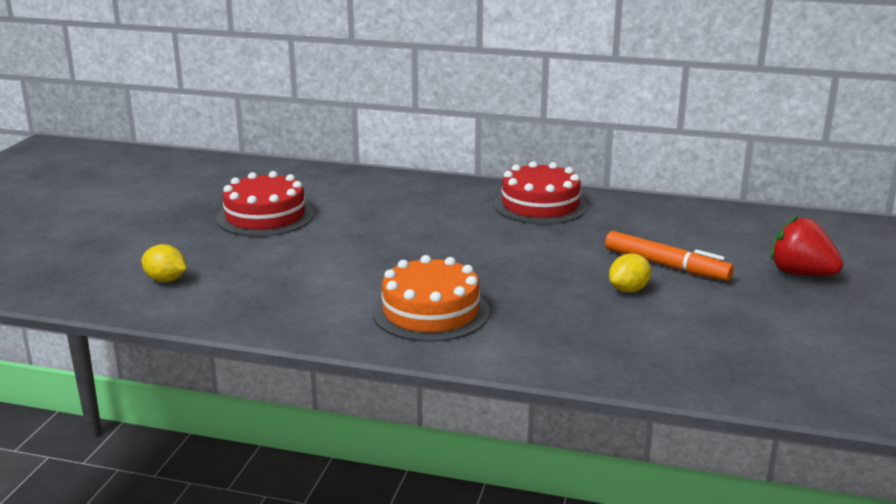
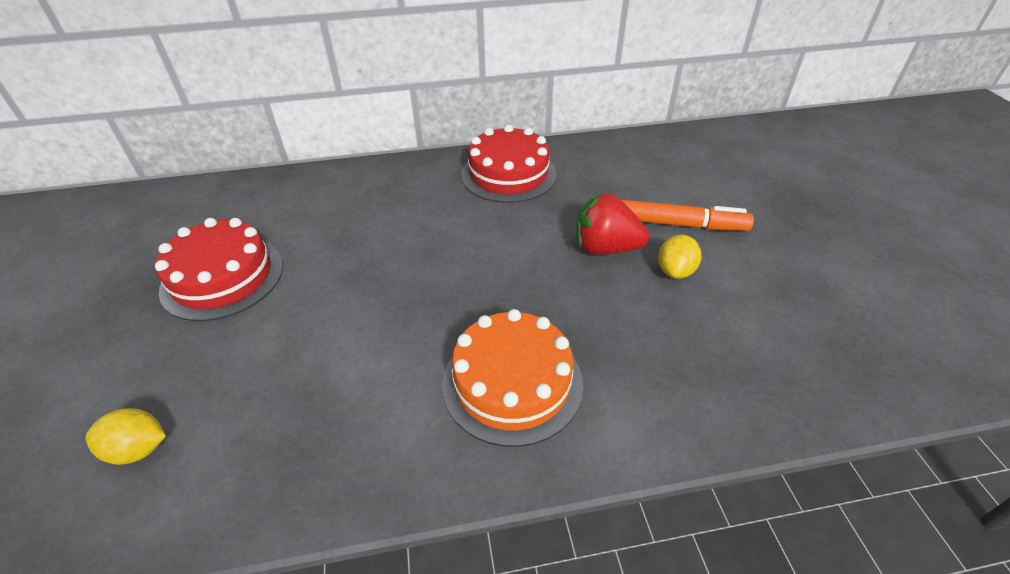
camera: 25 degrees left, 20 degrees up
(801, 274) = (789, 199): red strawberry -> red strawberry (605, 248)

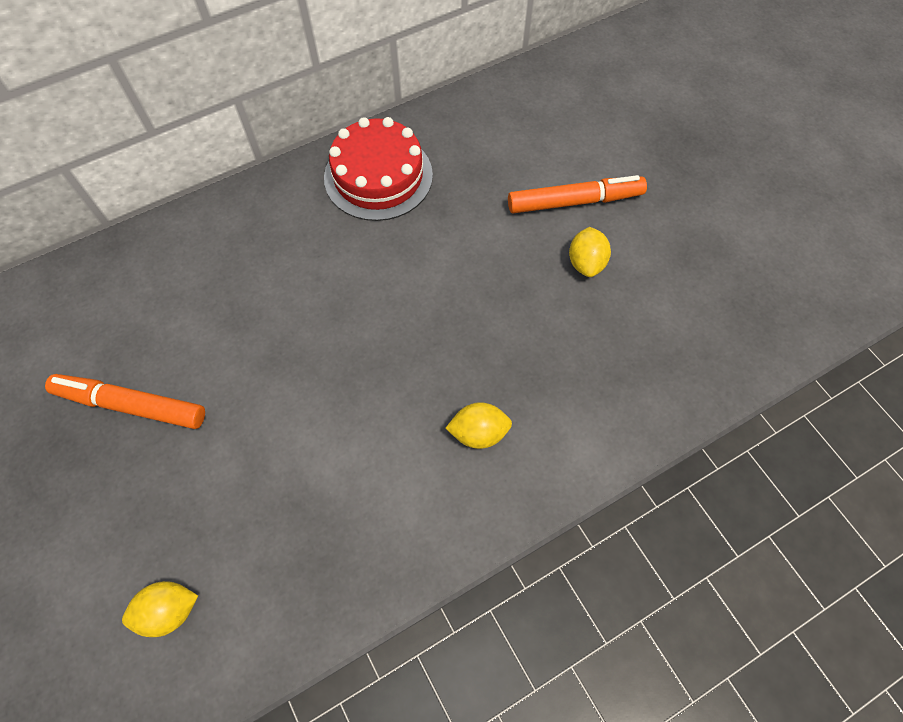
camera: 20 degrees left, 20 degrees up
(222, 277) = (131, 405): red cake -> orange marker
(512, 382) = (478, 432): orange cake -> yellow lemon
(605, 248) = (513, 253): red strawberry -> none

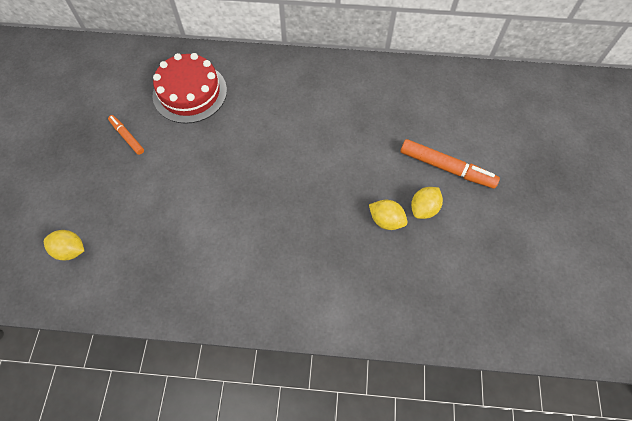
camera: 35 degrees right, 0 degrees up
(131, 405) = (127, 137): orange marker -> orange marker, size x0.57
(378, 176) = (341, 87): red cake -> red cake (190, 92)
(478, 432) = (284, 265): yellow lemon -> yellow lemon (386, 220)

